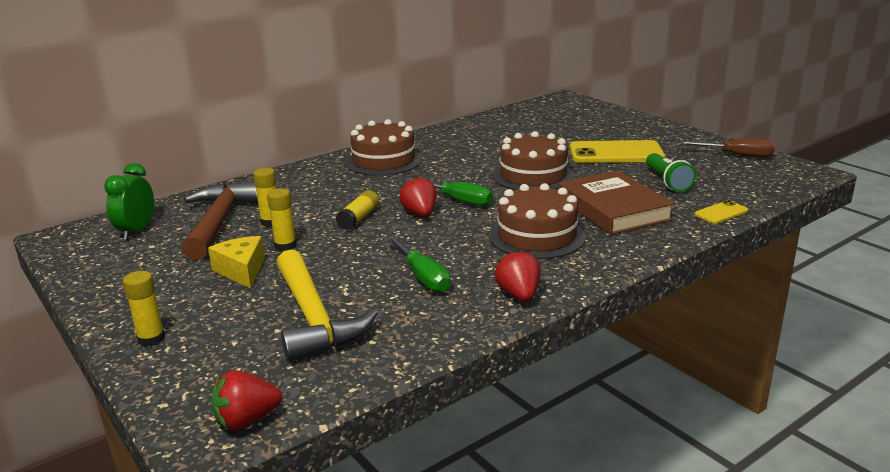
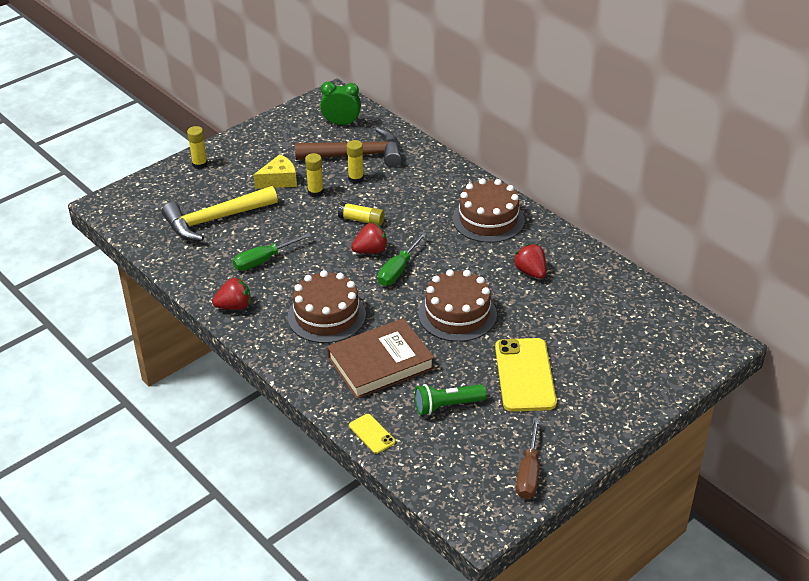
camera: 85 degrees right, 15 degrees up
(246, 420) = (118, 213): red strawberry -> red strawberry (530, 272)

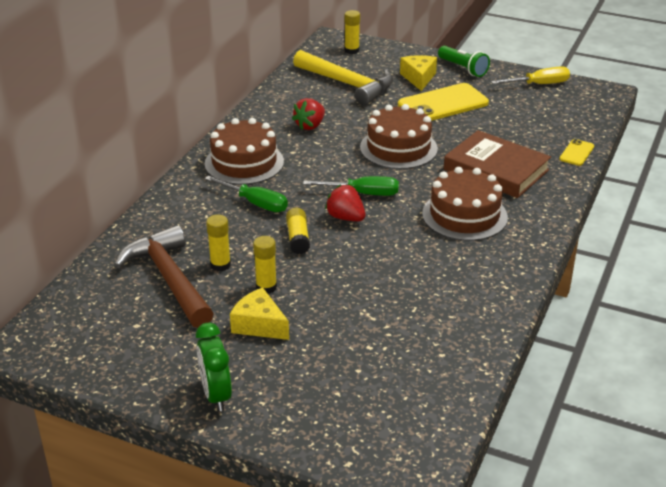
camera: 115 degrees left, 5 degrees down
(200, 164) = (265, 414): yellow glue stick -> yellow glue stick (351, 50)
(215, 220) = (375, 349): yellow hammer -> yellow hammer (347, 84)
(234, 306) = (505, 277): red strawberry -> none
(263, 260) = (417, 283): green screwdriver -> green screwdriver (255, 203)
(341, 123) = (99, 314): green clock -> green clock (216, 395)
(447, 406) = (511, 128): green flashlight -> green flashlight (463, 69)
(529, 473) = (539, 84): brown screwdriver -> yellow screwdriver
(592, 378) = (418, 78): none -> yellow cheese

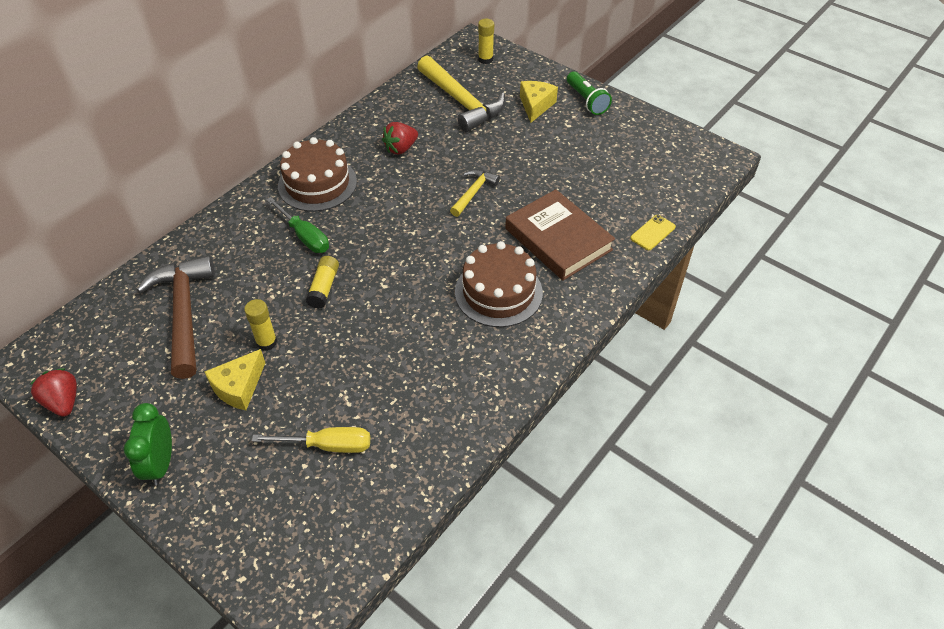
camera: 15 degrees right, 15 degrees up
(220, 265) = (237, 306): yellow glue stick -> none
(259, 325) = (239, 387): yellow cheese -> yellow cheese turned 105 degrees counterclockwise
(345, 217) = (381, 271): red strawberry -> red strawberry (63, 402)
(363, 193) = (412, 244): green screwdriver -> none
(398, 148) = (473, 192): brown cake -> yellow hammer
(443, 104) = (544, 143): yellow phone -> none
(539, 84) = (656, 134): yellow screwdriver -> yellow screwdriver (328, 445)

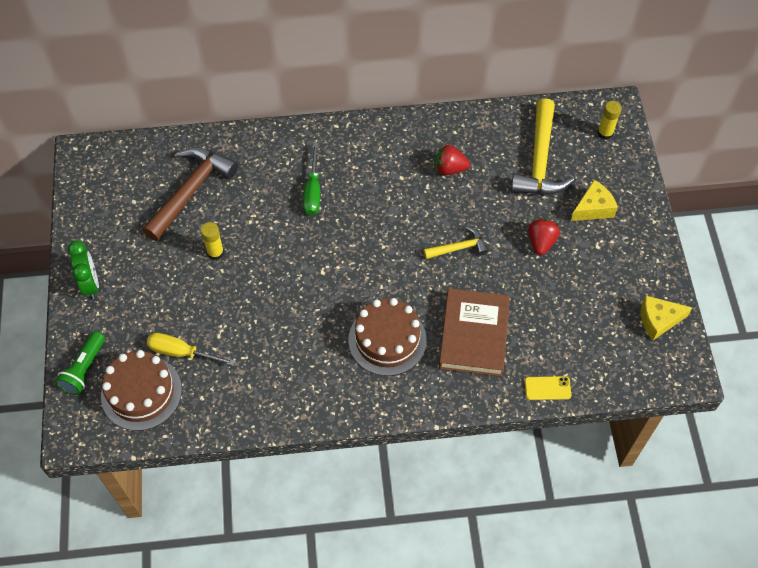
camera: 45 degrees right, 10 degrees up
(63, 402) = (79, 199): red strawberry -> red strawberry (541, 242)
(161, 463) = (91, 284): green clock -> green clock turned 120 degrees clockwise
(239, 387) = (172, 270): yellow cheese -> yellow cheese (658, 320)
(317, 183) = (363, 154): brown cake -> brown cake (141, 393)
(324, 288) = (285, 242): yellow glue stick -> none
(328, 445) = (181, 352): yellow screwdriver -> yellow screwdriver turned 150 degrees clockwise
(586, 101) = (639, 235): green flashlight -> green flashlight (84, 369)

